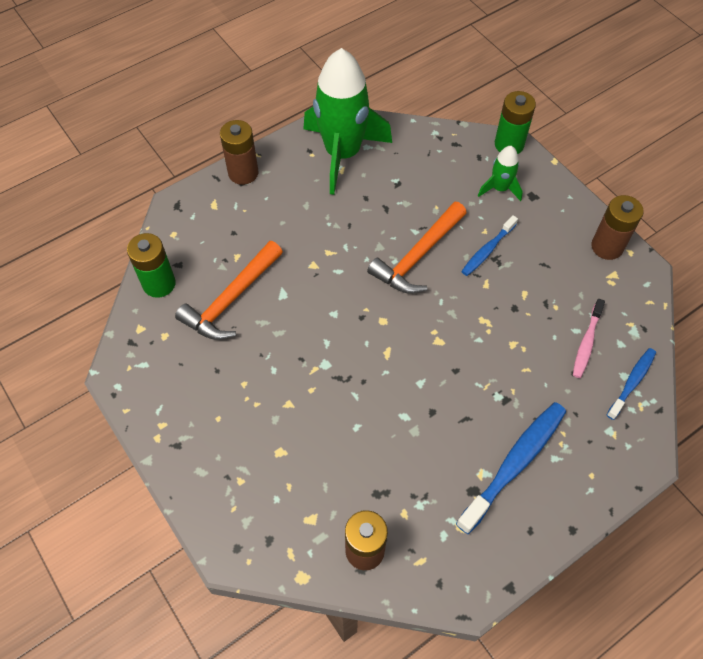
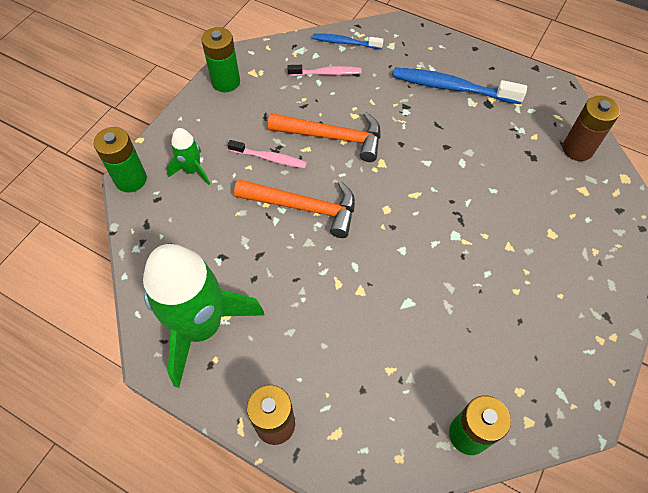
camera: 115 degrees left, 0 degrees up
(231, 299) = (441, 347): orange hammer -> orange hammer (332, 137)
(487, 250) = (270, 158): blue toothbrush -> pink toothbrush
(607, 247) = (226, 82): brown battery -> green battery

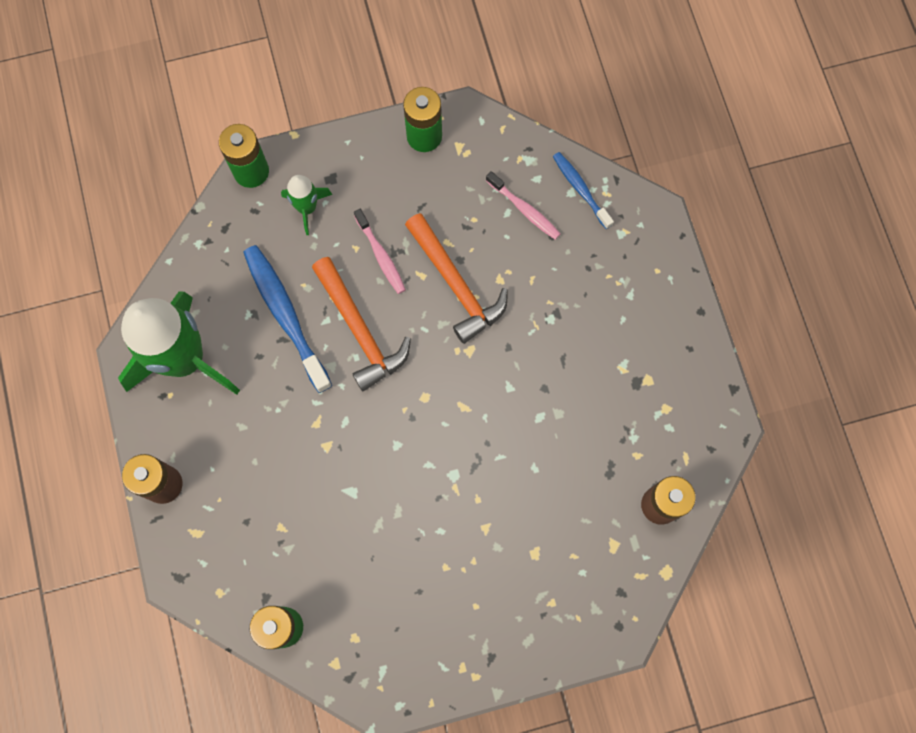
camera: 45 degrees right, 15 degrees up
(452, 87) = (623, 334): blue toothbrush -> blue toothbrush (285, 315)

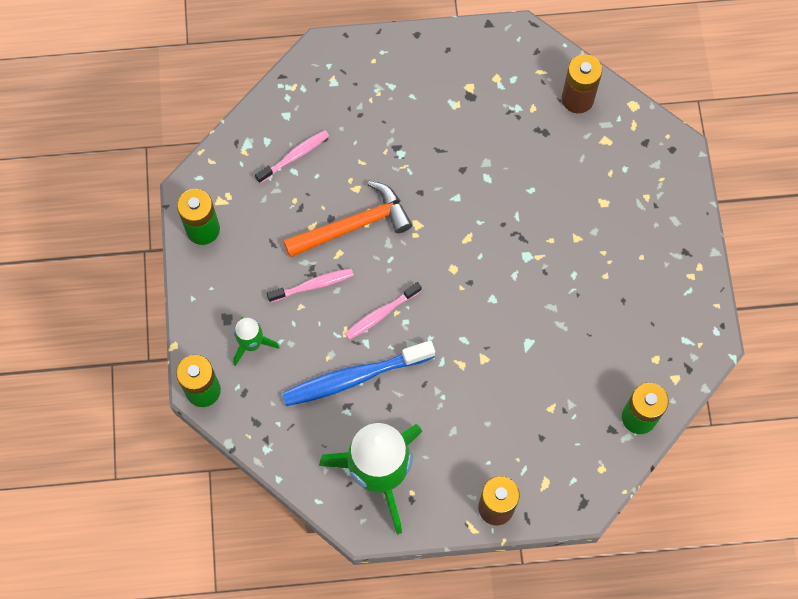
camera: 80 degrees left, 5 degrees down
(360, 330) = (381, 314): orange hammer -> pink toothbrush
(580, 189) = (285, 107): blue toothbrush -> none

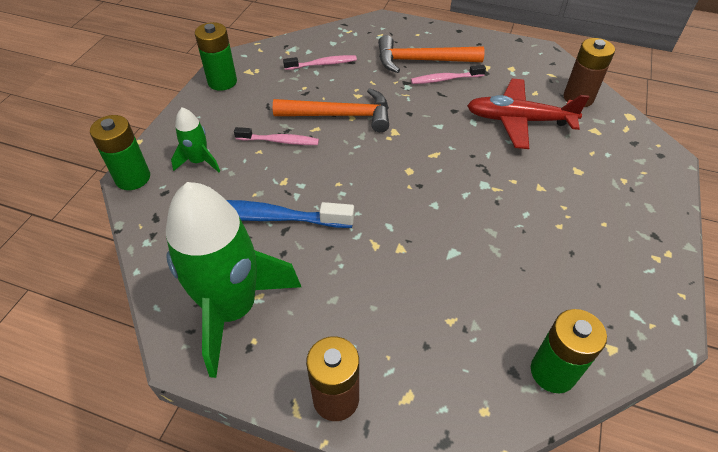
camera: 25 degrees right, 20 degrees down
(381, 314) = (323, 180): pink toothbrush -> pink toothbrush (445, 79)
(398, 106) = (422, 61): none -> orange hammer
(530, 158) = (518, 120): none -> red plane

